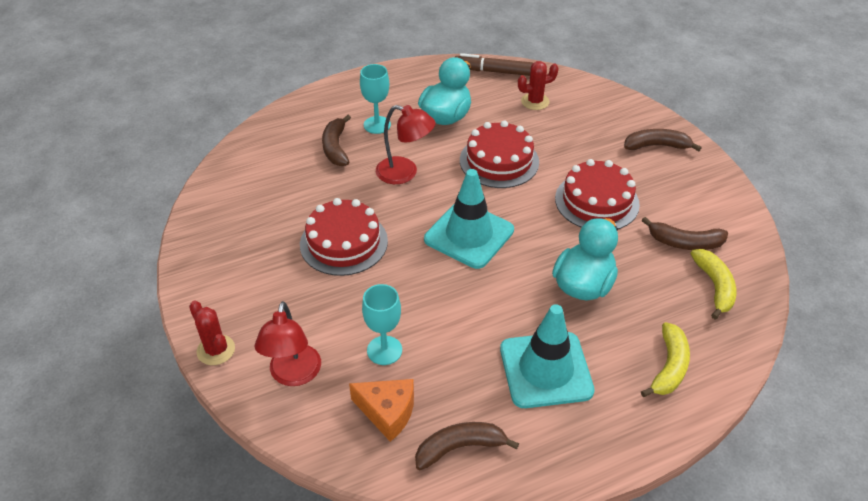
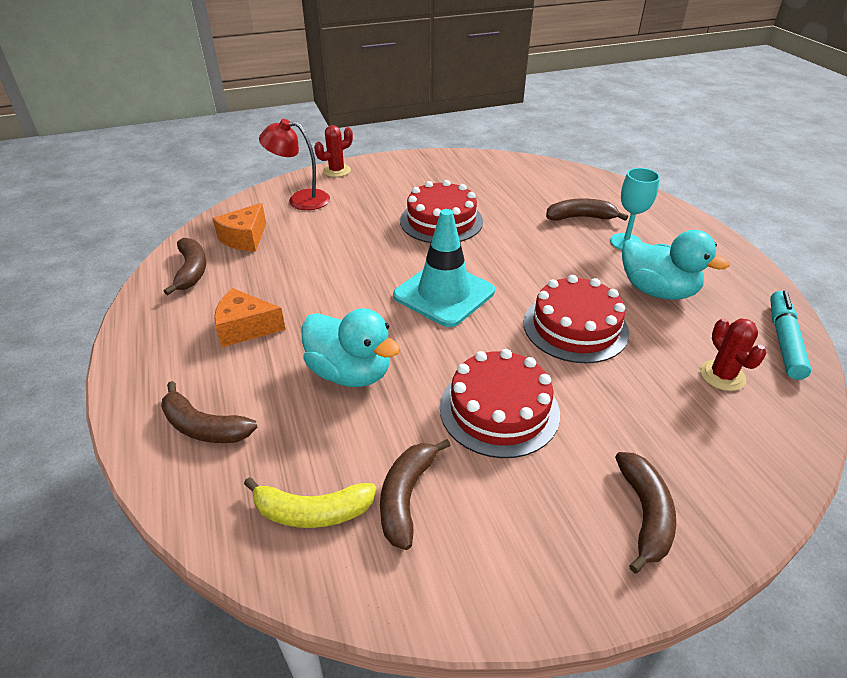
camera: 95 degrees right, 5 degrees down
(384, 350) = (308, 238): turquoise goblet -> none
(405, 173) = (544, 257): red lamp -> none
(493, 71) = (784, 340): brown marker -> turquoise marker
(545, 370) = (245, 328): turquoise traffic cone -> orange cheese
(669, 367) = (204, 427): yellow banana -> brown banana

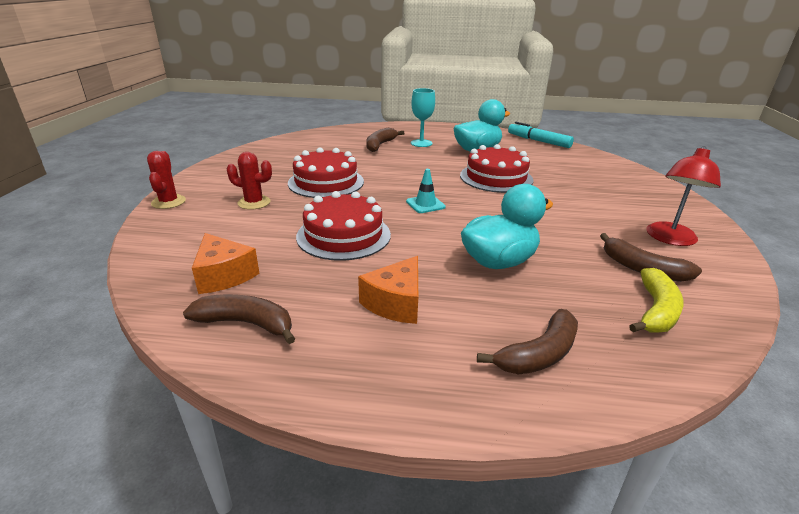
camera: 65 degrees left, 10 degrees down
(300, 200) = (193, 230): red lamp -> red lamp (669, 239)
(444, 294) = (425, 204): turquoise traffic cone -> turquoise traffic cone, size x0.47
(499, 409) = (565, 218): red cake -> red cake (343, 235)
(644, 514) = (659, 205): brown banana -> none
(722, 376) = (559, 159): red cactus -> red cactus (254, 203)

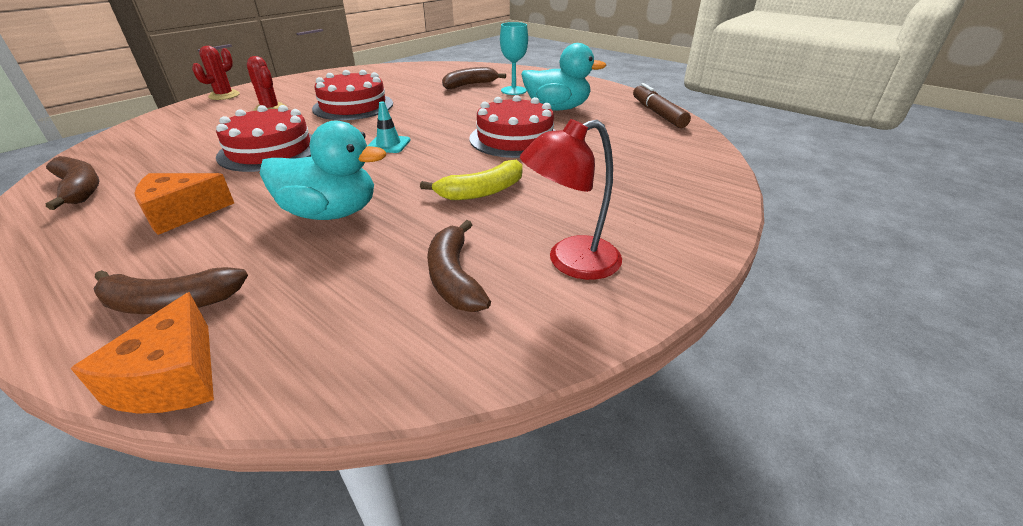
camera: 35 degrees right, 5 degrees up
(224, 275) = (141, 153): orange cheese -> orange cheese (173, 378)
(538, 141) = (657, 113): turquoise marker -> brown marker
(655, 311) = (360, 324): yellow banana -> yellow banana (482, 191)

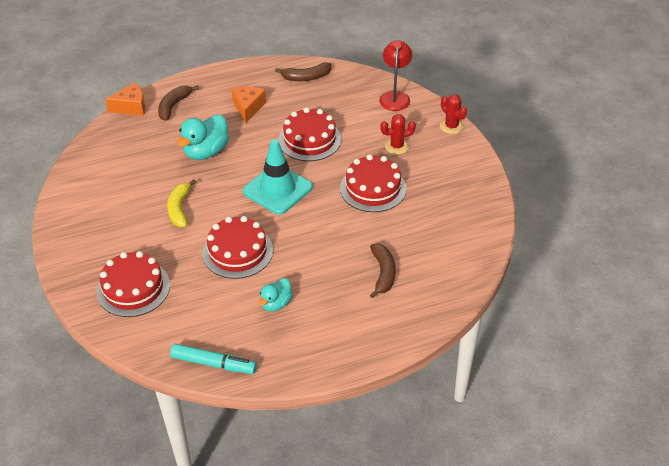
camera: 120 degrees right, 10 degrees up
(173, 378) = (131, 107): orange cheese -> orange cheese turned 135 degrees clockwise
(388, 144) = (277, 189): turquoise traffic cone -> turquoise traffic cone, size x2.12
(454, 277) = (119, 176): brown banana -> none
(513, 90) = (344, 297): turquoise goblet -> none
(557, 108) = (276, 304): turquoise duck -> turquoise duck, size x0.60
(570, 262) = (94, 213): red lamp -> red lamp (395, 96)
(648, 174) = (133, 288): none -> red cake
(657, 113) = (213, 364): brown marker -> turquoise marker

